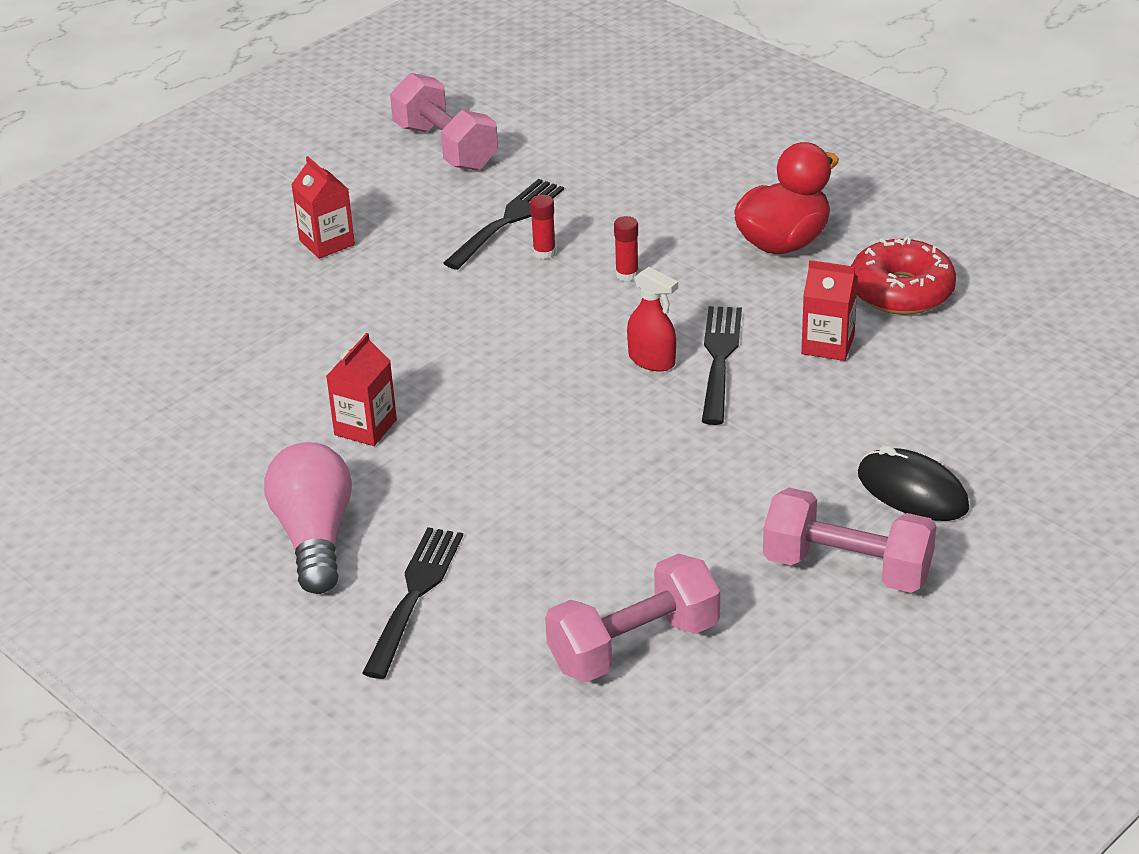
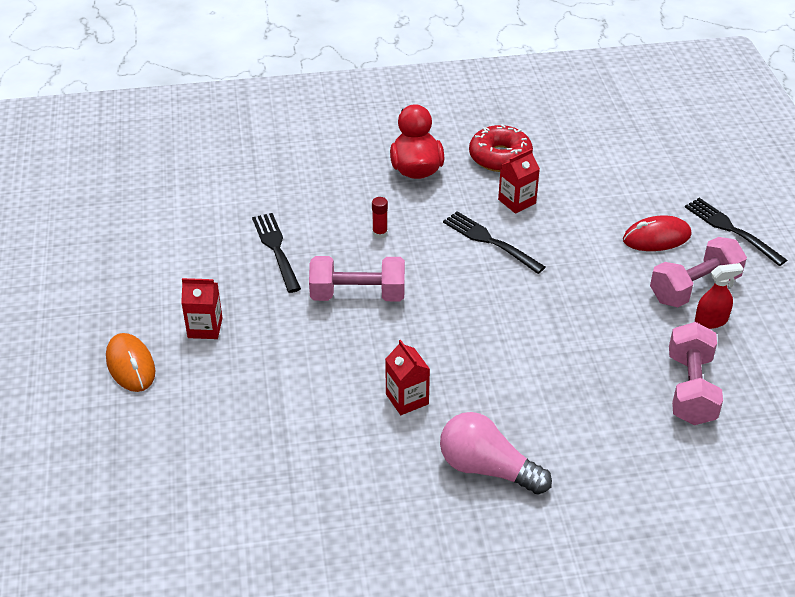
camera: 55 degrees left, 5 degrees up
(221, 229) = (131, 365): none -> orange mouse
(414, 597) = (578, 452): black fork -> black fork (732, 230)
(445, 147) = (170, 235): pink dumbbell -> pink dumbbell (358, 295)
(544, 252) = (323, 251): red glue stick -> none
(652, 360) = (465, 263): red spray bottle -> red spray bottle (711, 321)
(912, 491) = (656, 238): black mouse -> red mouse

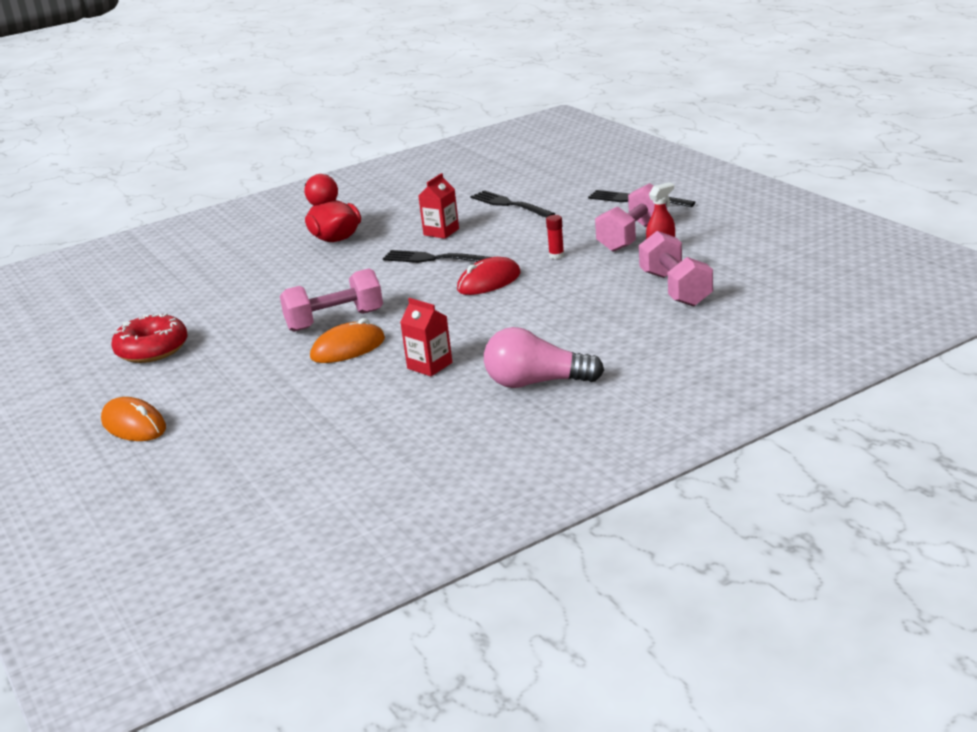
camera: 20 degrees left, 15 degrees down
(205, 328) = (196, 381): red carton -> none
(276, 250) = (234, 316): black fork -> black fork (510, 205)
(349, 341) = (348, 348): none -> orange mouse
(380, 233) = (328, 281): red glue stick -> red glue stick (556, 256)
(500, 157) = (406, 213): red donut -> red donut (152, 349)
(656, 238) = (578, 219): red mouse -> red mouse (489, 282)

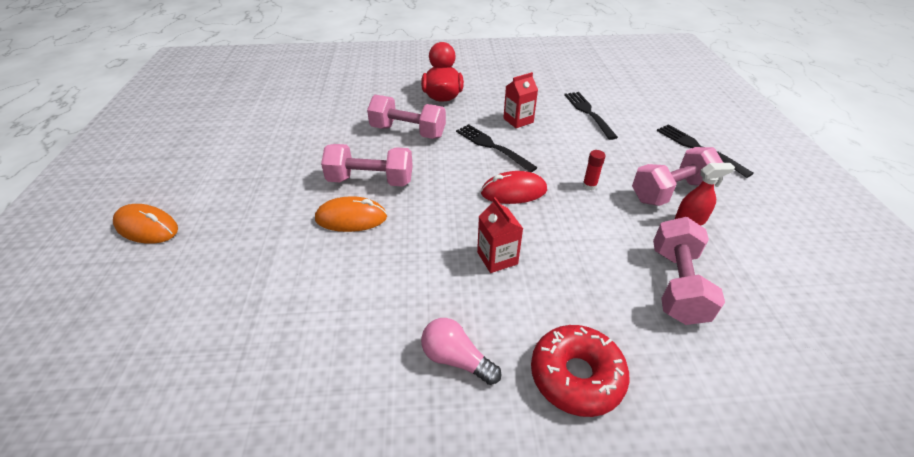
camera: 25 degrees right, 15 degrees up
(134, 425) = (147, 227): orange mouse -> orange mouse turned 45 degrees counterclockwise
(152, 349) = (240, 152): red donut -> red donut (576, 376)
(329, 276) = (408, 132): none -> pink dumbbell
(429, 365) = (389, 275): red carton -> red carton (497, 258)
(536, 383) = (456, 359): pink light bulb -> pink light bulb, size x0.67

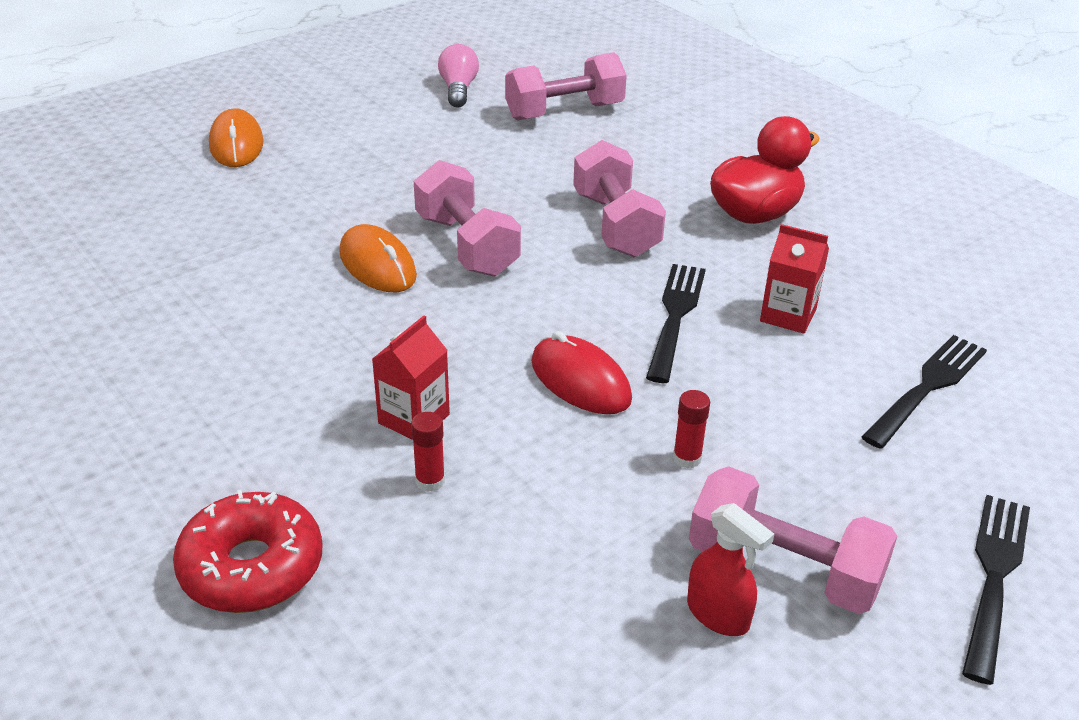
camera: 55 degrees right, 5 degrees down
(456, 359) = (208, 450): pink light bulb -> pink light bulb (458, 89)
(551, 272) = (430, 481): none -> red glue stick
(676, 285) = (521, 633): pink dumbbell -> pink dumbbell (564, 112)

